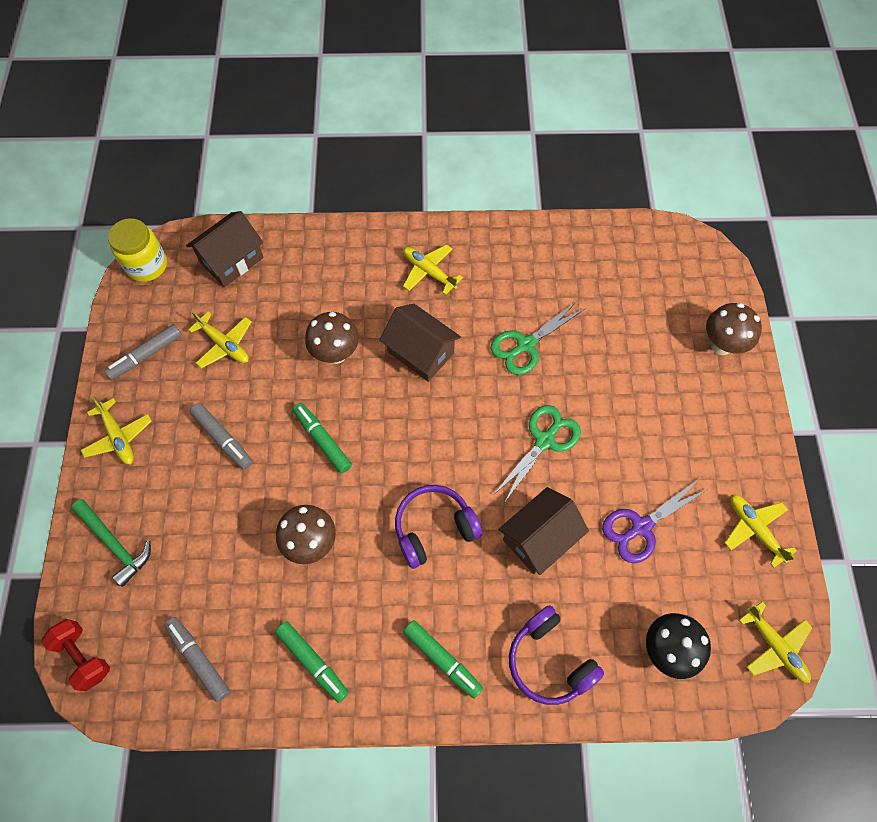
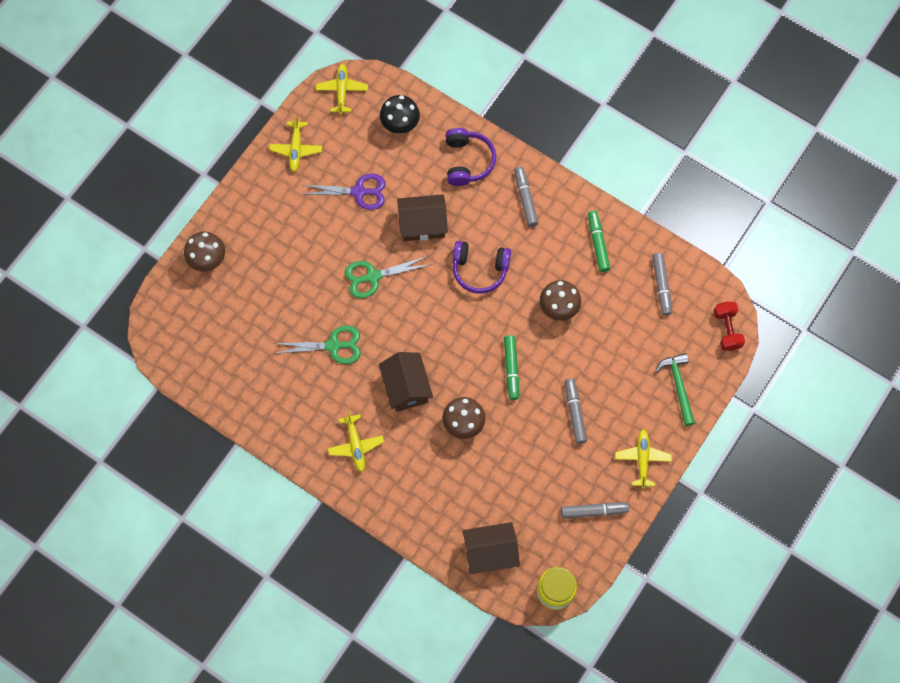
camera: 145 degrees left, 5 degrees up
(225, 345) = (535, 483): yellow plane -> none
(442, 659) = (525, 199): green marker -> grey marker

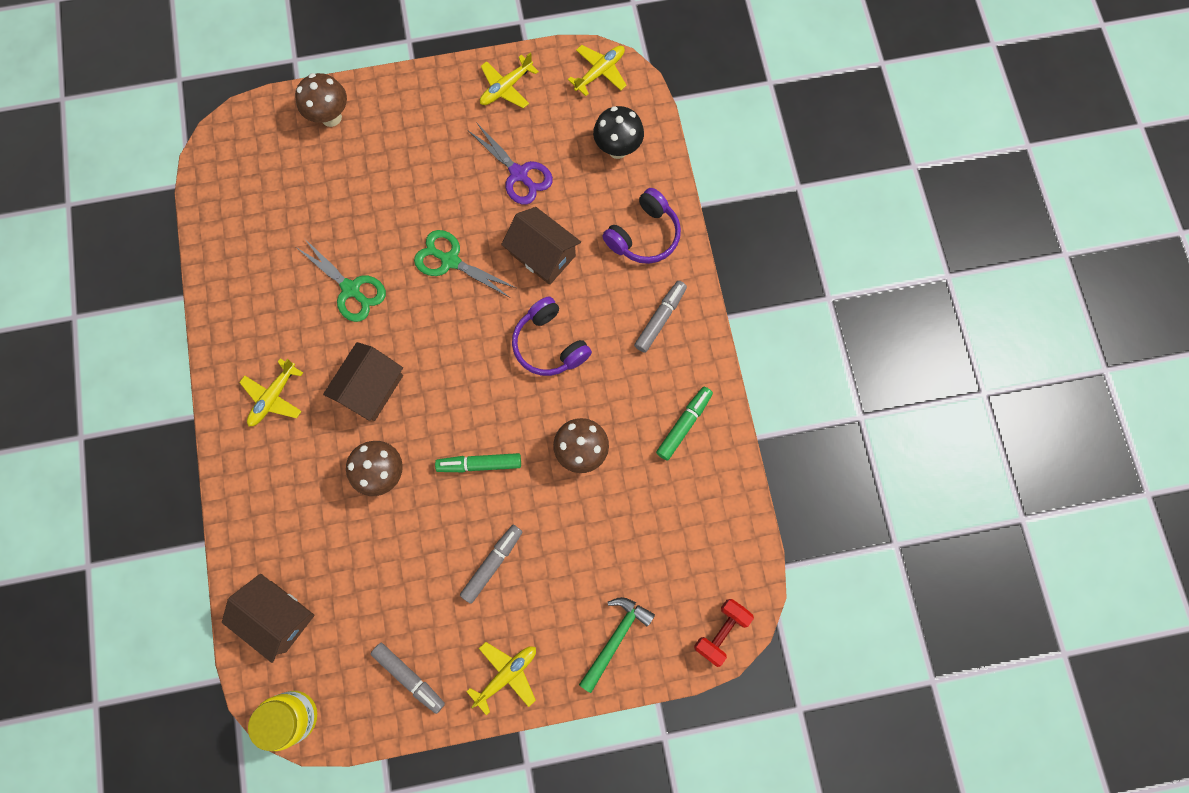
camera: 45 degrees right, 5 degrees up
(511, 369) = (479, 464): green marker -> green marker turned 45 degrees clockwise
(661, 286) = (702, 524): grey marker -> none

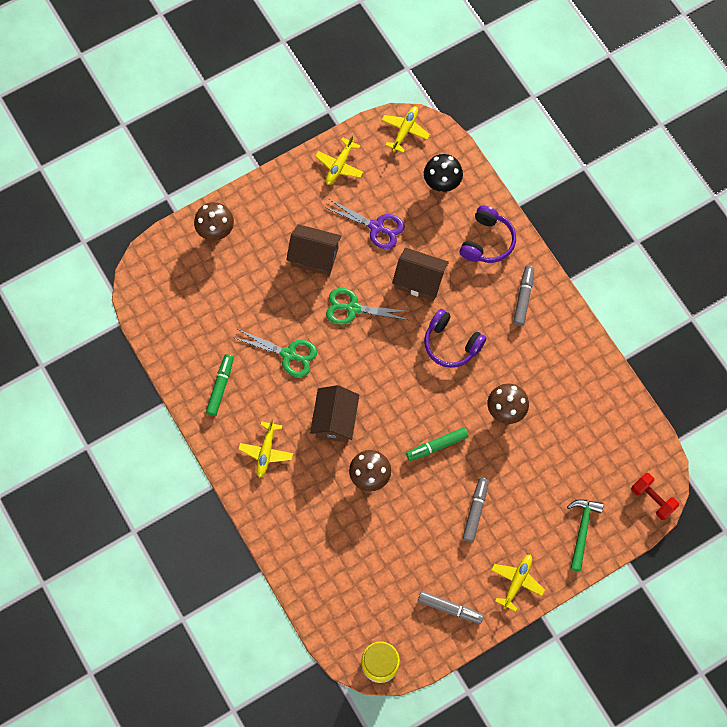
camera: 20 degrees left, 5 degrees down
(278, 616) = (339, 602): brown house -> brown house (314, 256)
(684, 424) = (570, 367): green marker -> green marker (220, 386)
(721, 631) = (652, 499): red dumbbell -> red dumbbell turned 60 degrees counterclockwise

